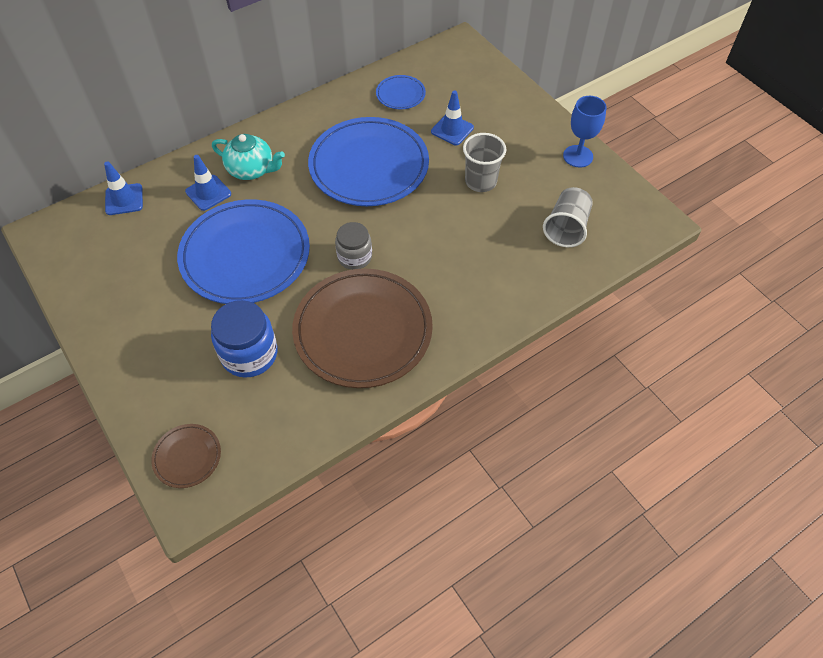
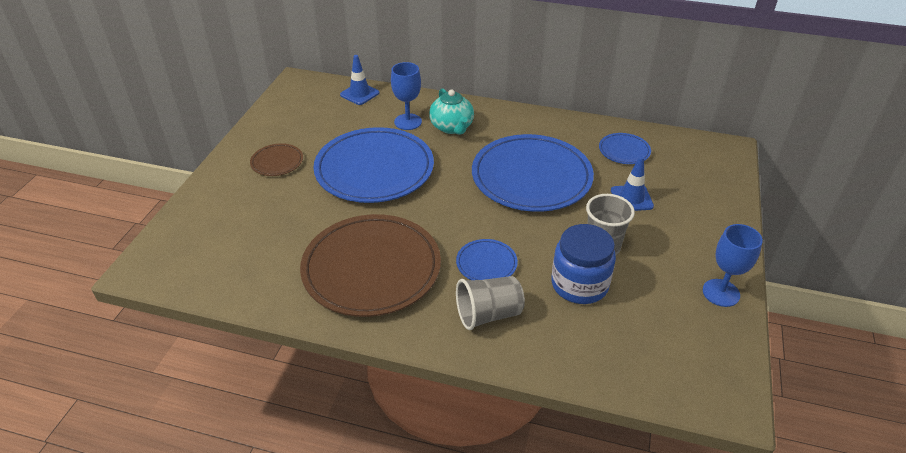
camera: 50 degrees right, 15 degrees down
(187, 457) = (178, 246): brown plate -> brown plate (277, 162)
(208, 193) = (408, 122): blue traffic cone -> blue goblet
(249, 354) = (291, 223): blue jar -> blue jar (579, 284)
(354, 257) = (436, 222): grey jar -> none
(430, 257) = (486, 263): none -> blue plate
(566, 228) = (628, 334): grey cup -> grey cup (488, 314)

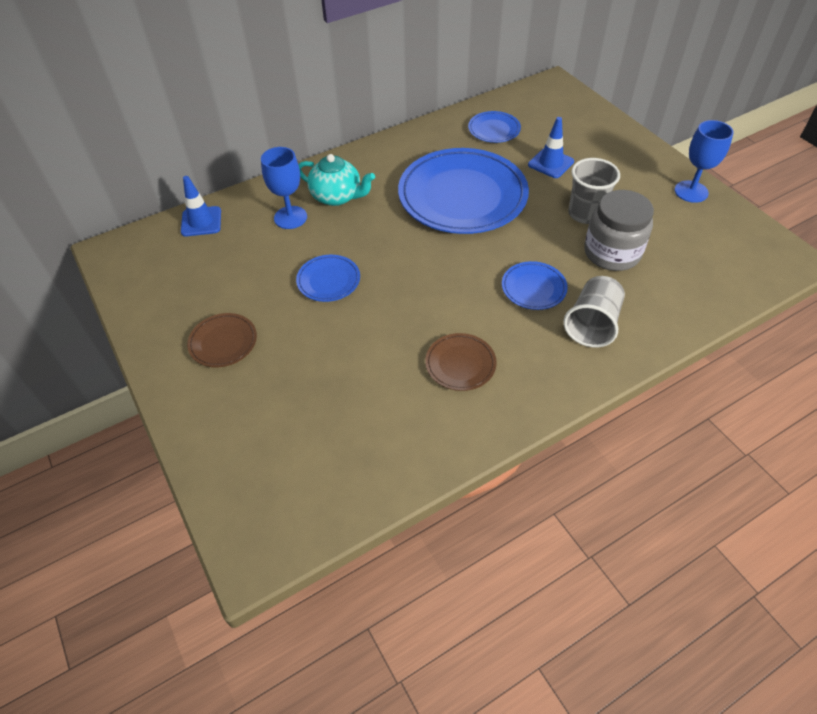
camera: 45 degrees left, 10 degrees up
(371, 269) = (460, 364): brown plate -> brown plate, size x0.45
(374, 169) = (328, 280): blue plate -> blue plate, size x0.45
(579, 284) = (612, 253): blue jar -> grey jar

